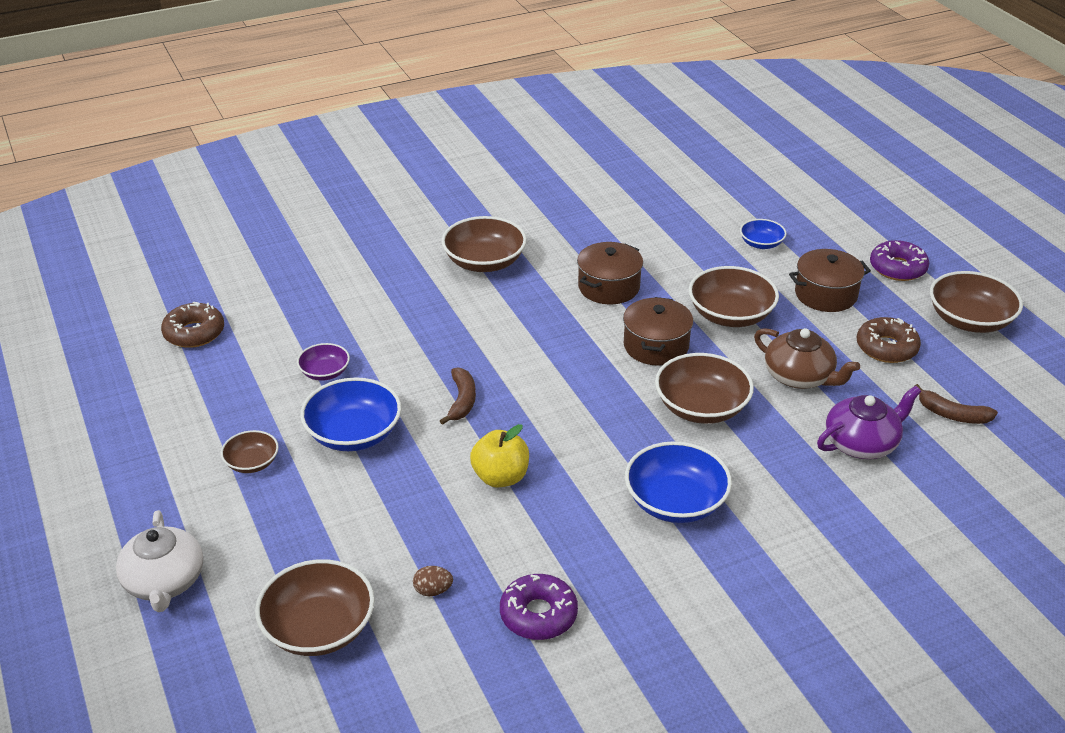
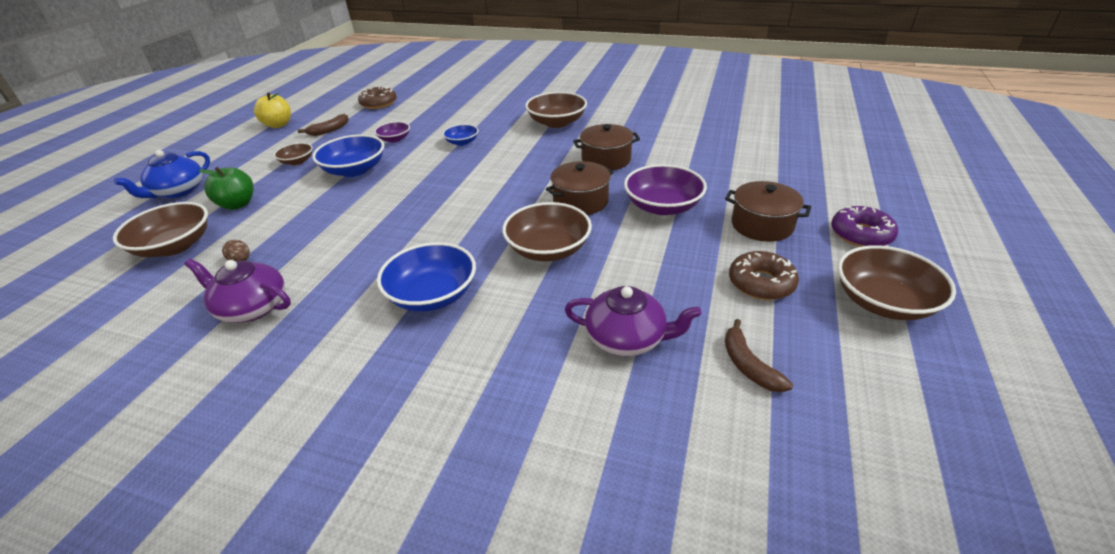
camera: 45 degrees right, 0 degrees up
(164, 582) = (178, 191): white teapot -> blue teapot
(290, 548) = (237, 204): none -> green apple
(461, 401) = (426, 179): brown banana -> brown banana (329, 130)
(500, 477) = (373, 225): yellow apple -> yellow apple (278, 125)
(538, 614) = (252, 307): purple donut -> purple teapot
(730, 315) = (662, 206): brown bowl -> purple bowl
(761, 244) = (757, 176): blue bowl -> blue bowl (462, 142)
(799, 377) = (651, 266): brown teapot -> none

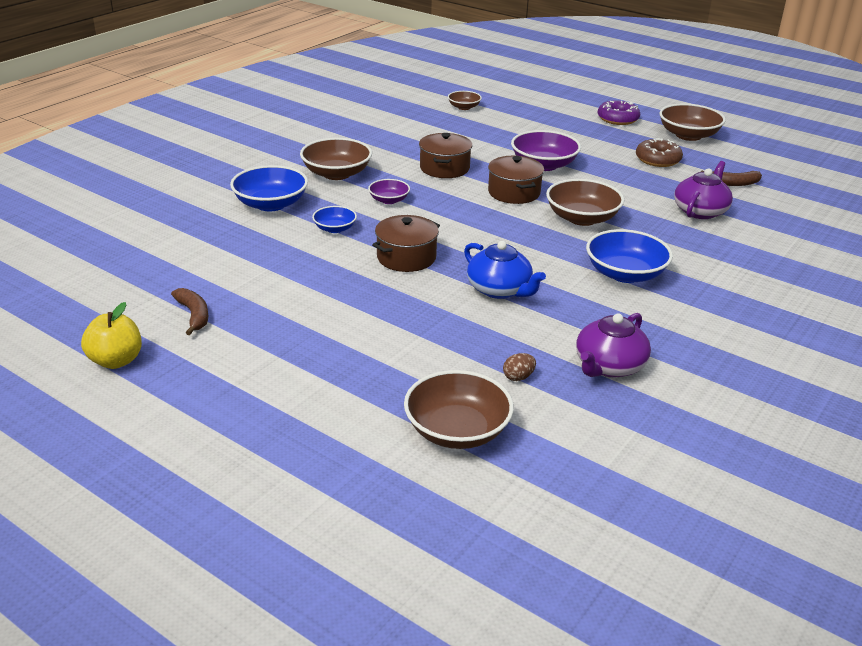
camera: 75 degrees left, 5 degrees down
(178, 191) = (290, 445): blue teapot -> blue teapot (500, 289)
(237, 204) = (376, 387): green apple -> none
(297, 162) = (281, 342): brown bowl -> brown bowl (464, 107)
(354, 170) = (348, 300): blue bowl -> blue bowl (271, 204)
(378, 103) = (135, 272): brown donut -> none
(394, 139) = (281, 268): purple bowl -> purple bowl (389, 200)
(762, 225) = (590, 141): brown pot -> brown pot (406, 257)

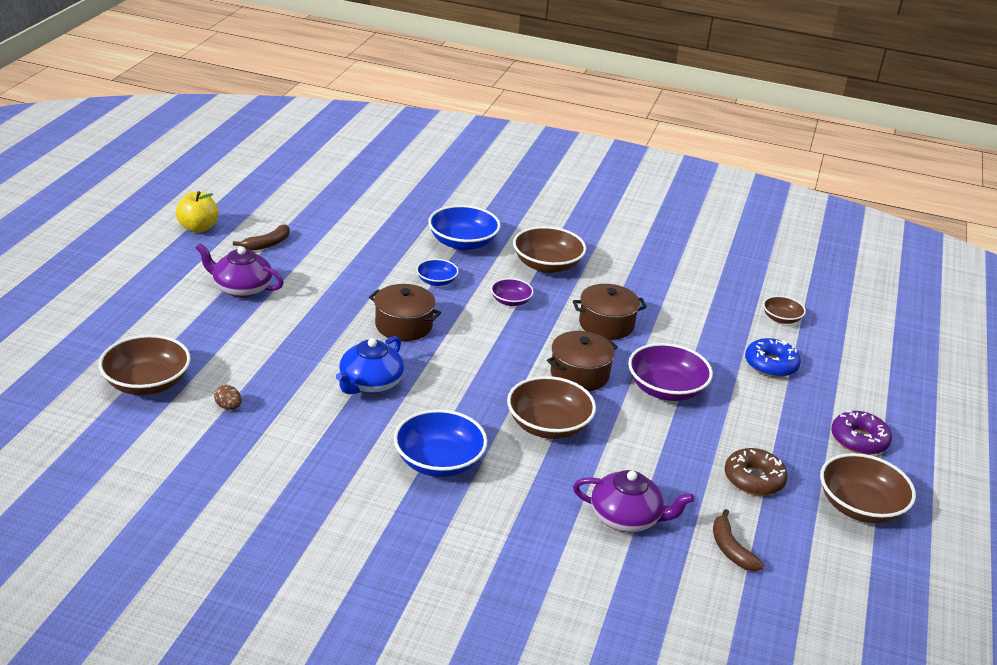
camera: 70 degrees right, 0 degrees up
(522, 124) = (771, 365): none -> blue donut
(609, 366) = (261, 458): purple teapot -> purple teapot (241, 288)

